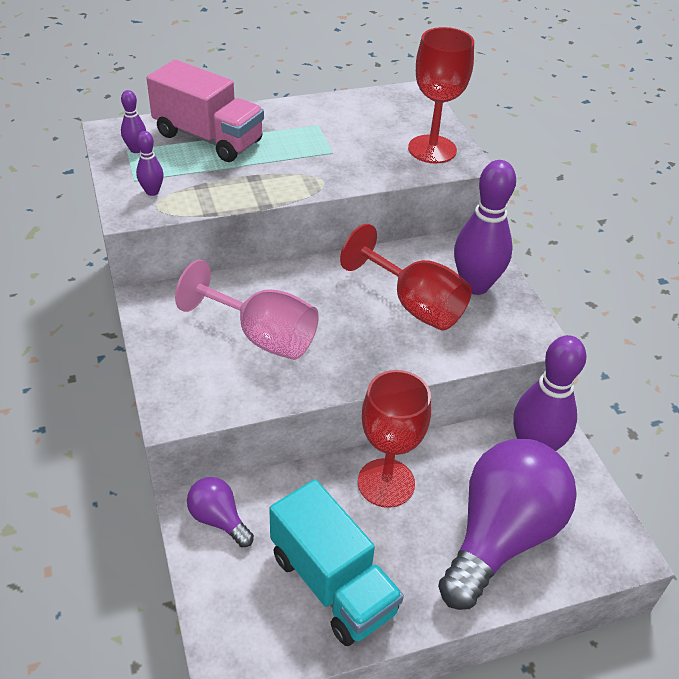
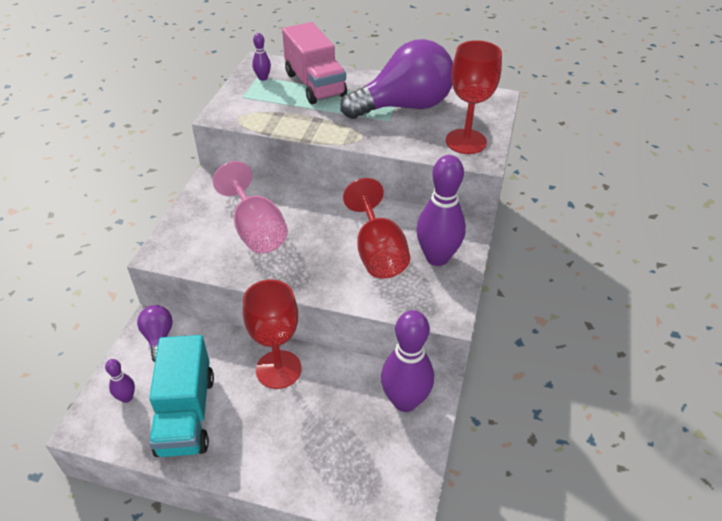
camera: 35 degrees right, 0 degrees up
(152, 192) = (245, 107): purple bowling pin -> purple bowling pin (127, 397)
(501, 536) = (322, 447): purple light bulb -> purple light bulb (404, 106)

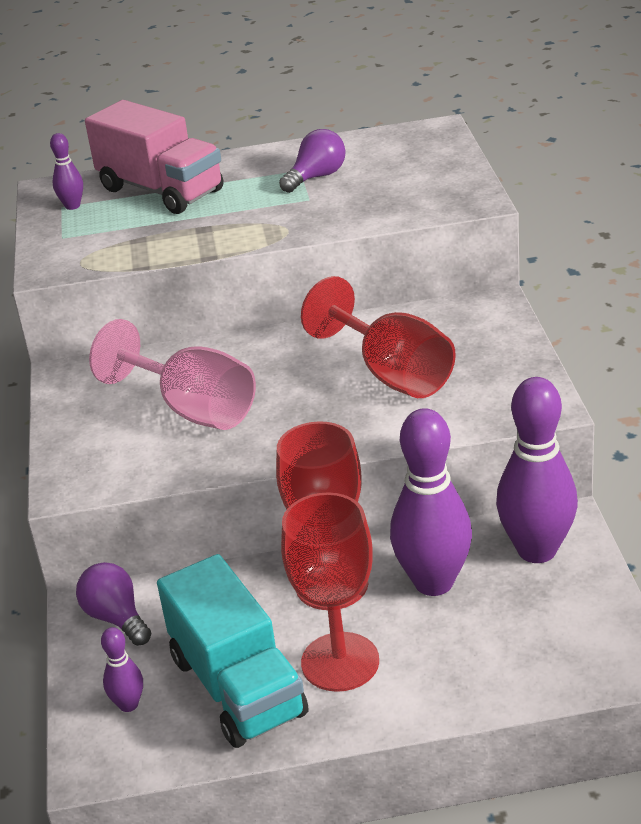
camera: 20 degrees left, 10 degrees down
(404, 106) = (317, 177): purple light bulb -> purple light bulb, size x0.45
(437, 257) = (478, 351): purple bowling pin -> purple bowling pin (433, 582)
(466, 141) = (437, 190): red goblet -> red goblet (340, 662)

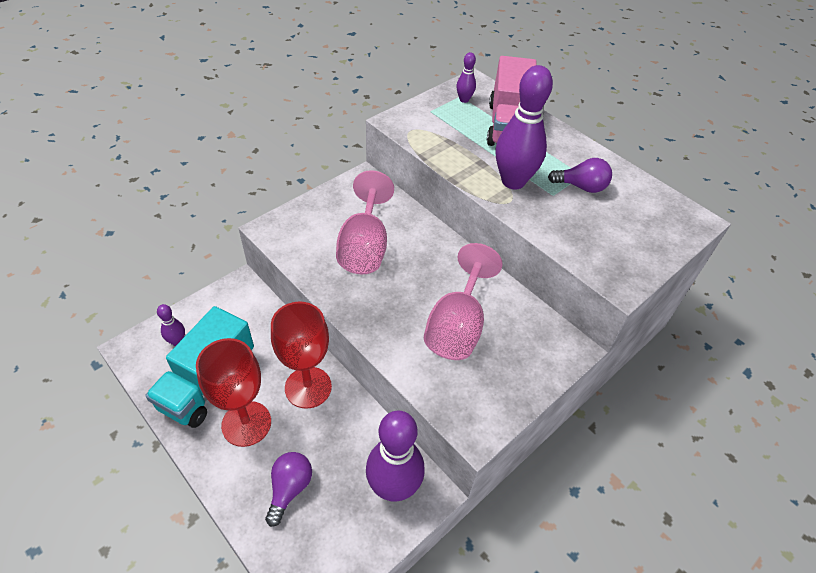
camera: 50 degrees right, 15 degrees up
(116, 618) = (237, 302): purple light bulb -> purple light bulb (289, 488)
(392, 374) = (457, 326): red goblet -> pink goblet
(433, 582) = (335, 440): purple bowling pin -> purple bowling pin (513, 181)

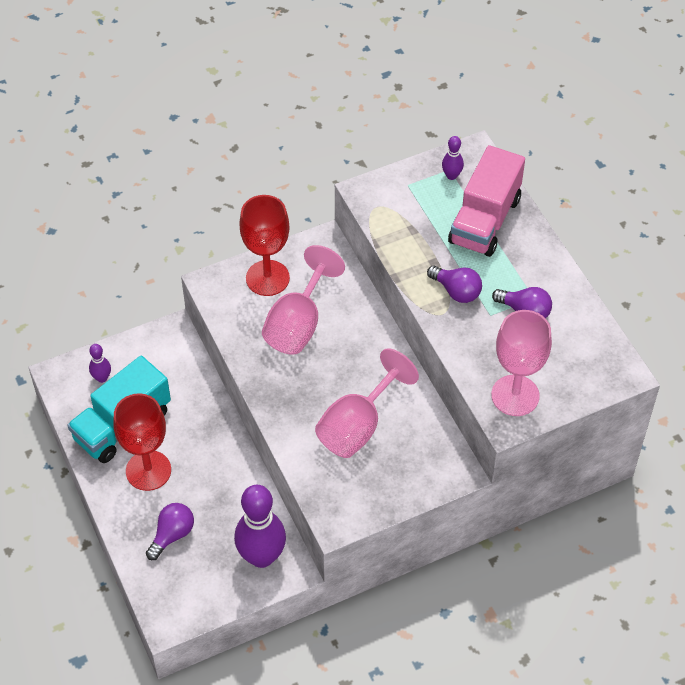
camera: 20 degrees right, 5 degrees up
(308, 387) = (212, 451): red goblet -> red goblet (267, 278)
(513, 181) = (456, 291): purple bowling pin -> purple light bulb
(614, 258) = (515, 395): none -> pink goblet

